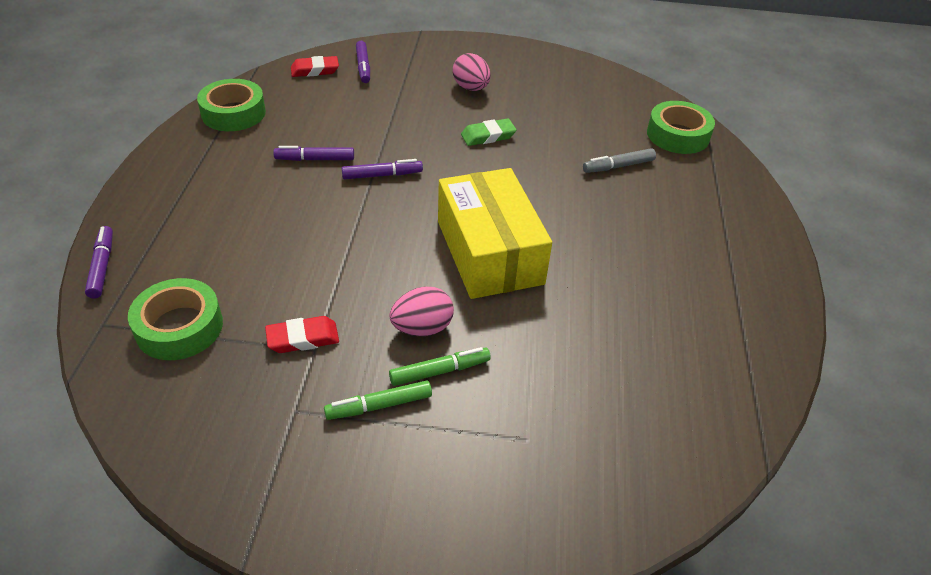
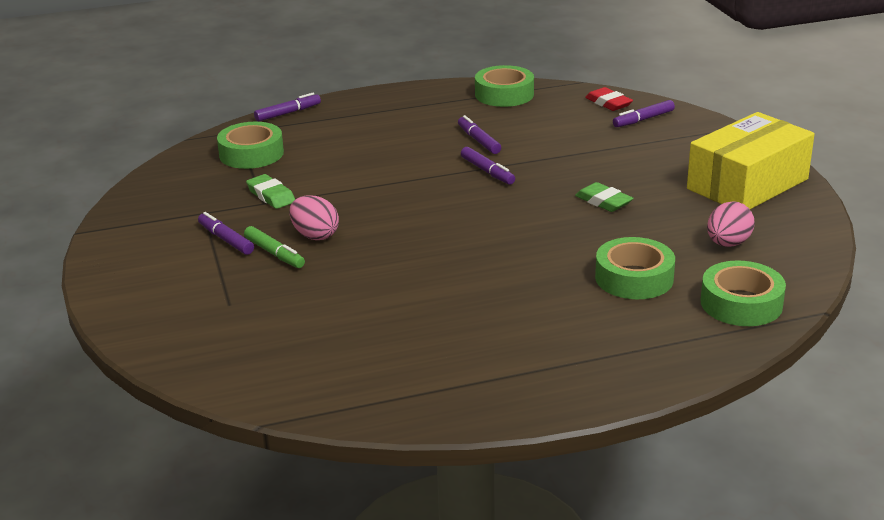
camera: 70 degrees right, 15 degrees down
(303, 338) = (271, 195): red eraser -> green eraser
(379, 406) = (226, 240): green marker -> purple marker
(471, 88) = (677, 174): pink egg -> pink egg (728, 244)
(489, 252) = (430, 241): yellow box -> yellow box (747, 184)
(618, 166) = (634, 278): grey marker -> green tape

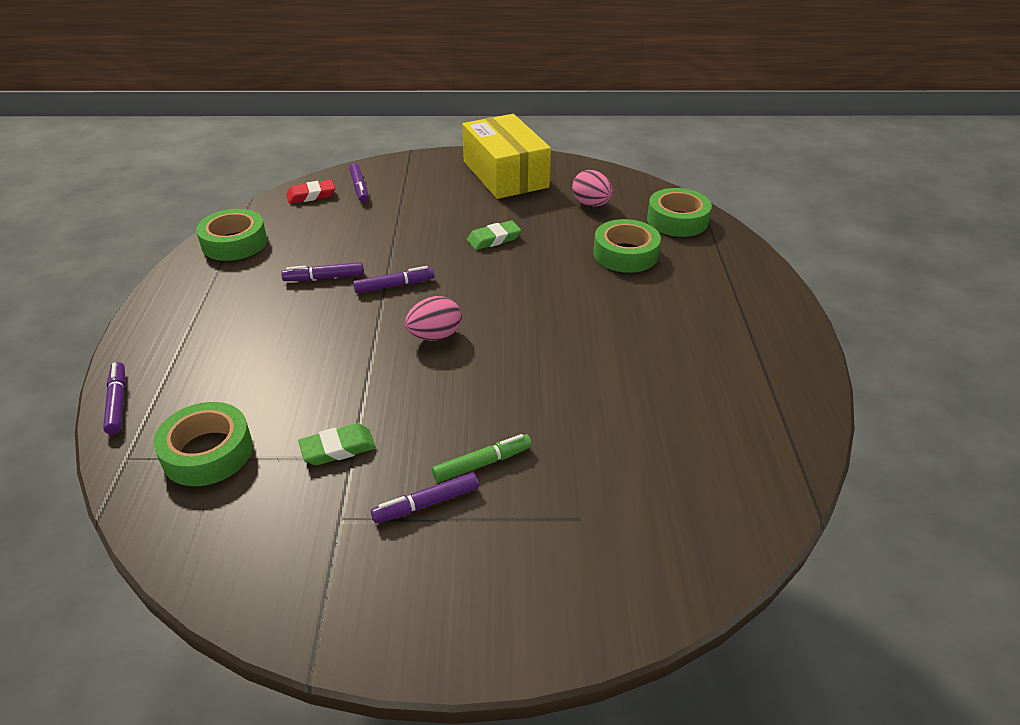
camera: 75 degrees left, 10 degrees up
(315, 235) = (458, 424): pink egg -> pink egg (435, 336)

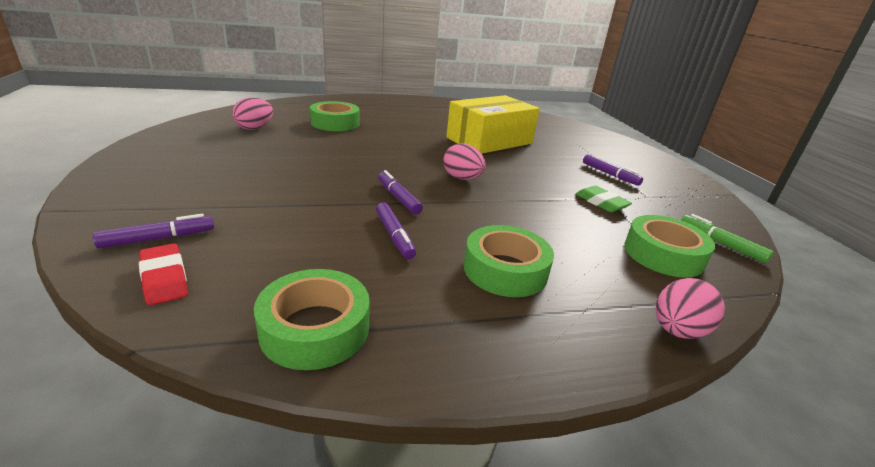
camera: 105 degrees left, 10 degrees down
(118, 403) = (677, 330): purple marker -> pink egg
(482, 464) = (567, 162): green marker -> green marker (721, 243)
(494, 239) = (312, 160): green eraser -> none
(505, 174) = (172, 156): yellow box -> yellow box (489, 140)
(677, 220) = (288, 108): green tape -> green tape (505, 270)

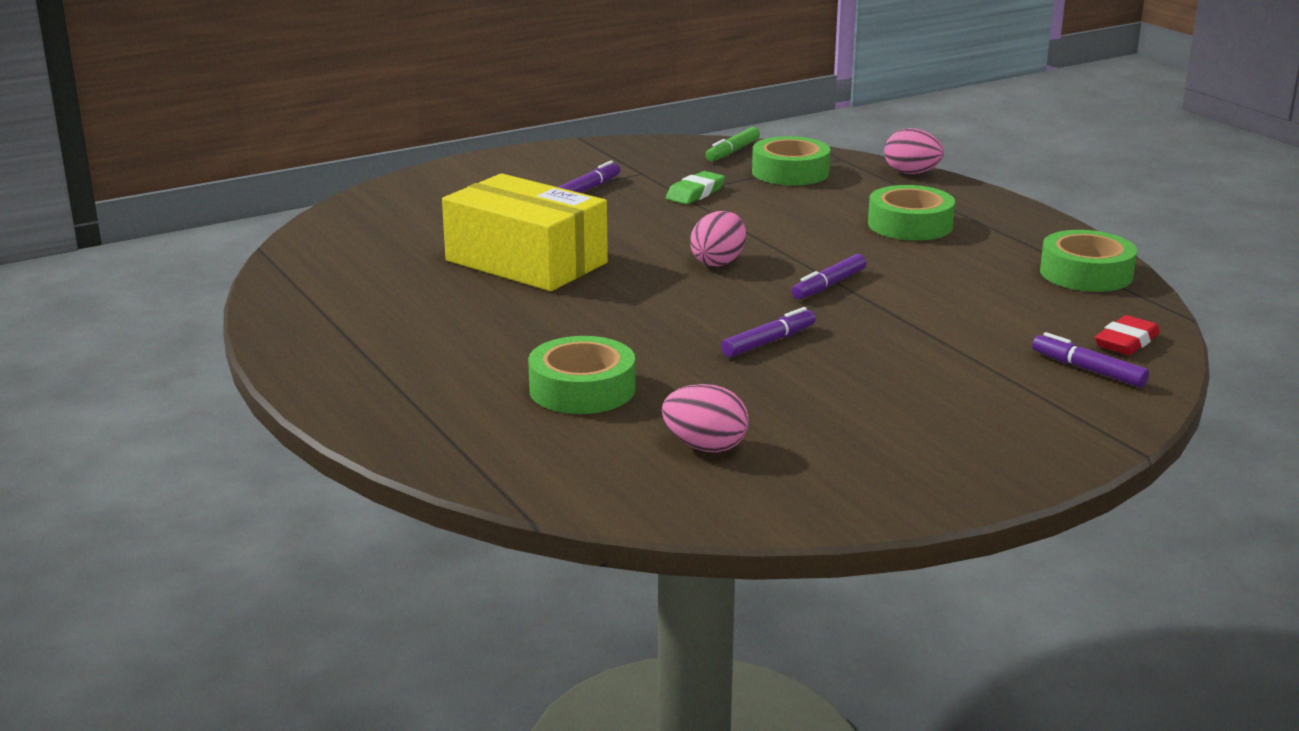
camera: 105 degrees left, 5 degrees down
(394, 236) = (918, 272): purple marker -> purple marker (769, 342)

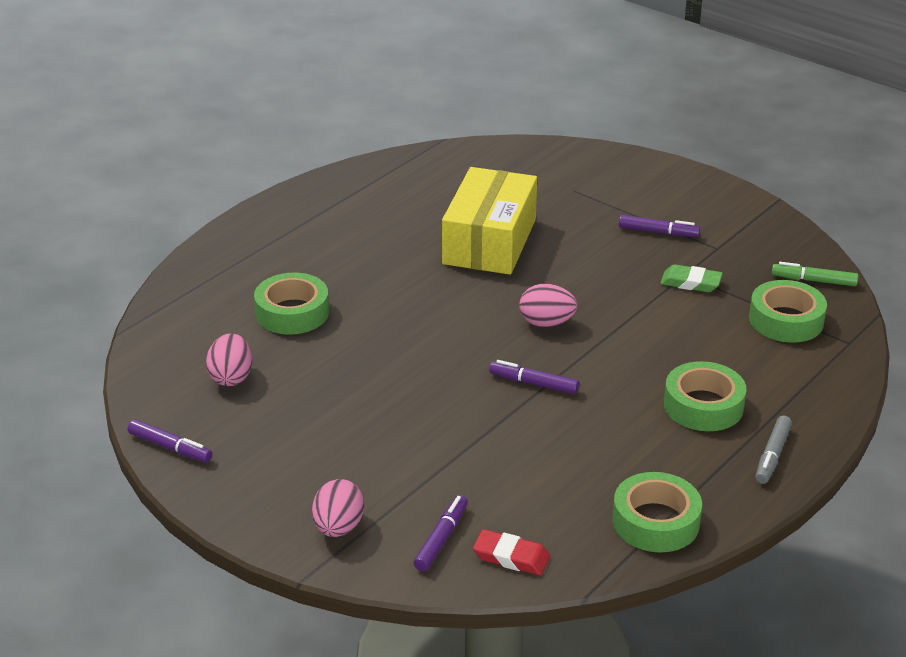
camera: 70 degrees right, 10 degrees up
(769, 342) = (408, 373): purple marker -> purple marker (170, 447)
(911, 173) = (845, 388): pink egg -> pink egg (338, 527)
(1001, 215) = (772, 455): none -> grey marker

